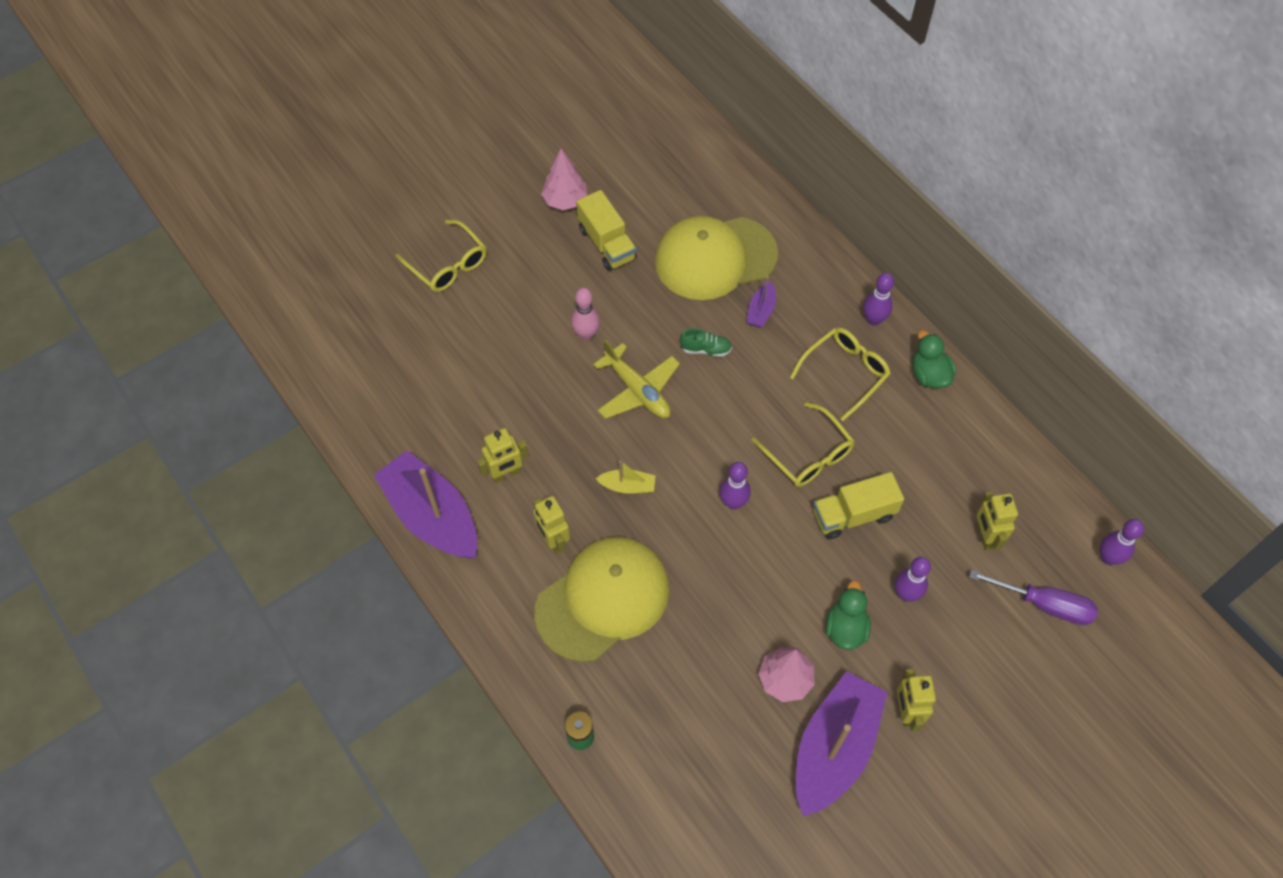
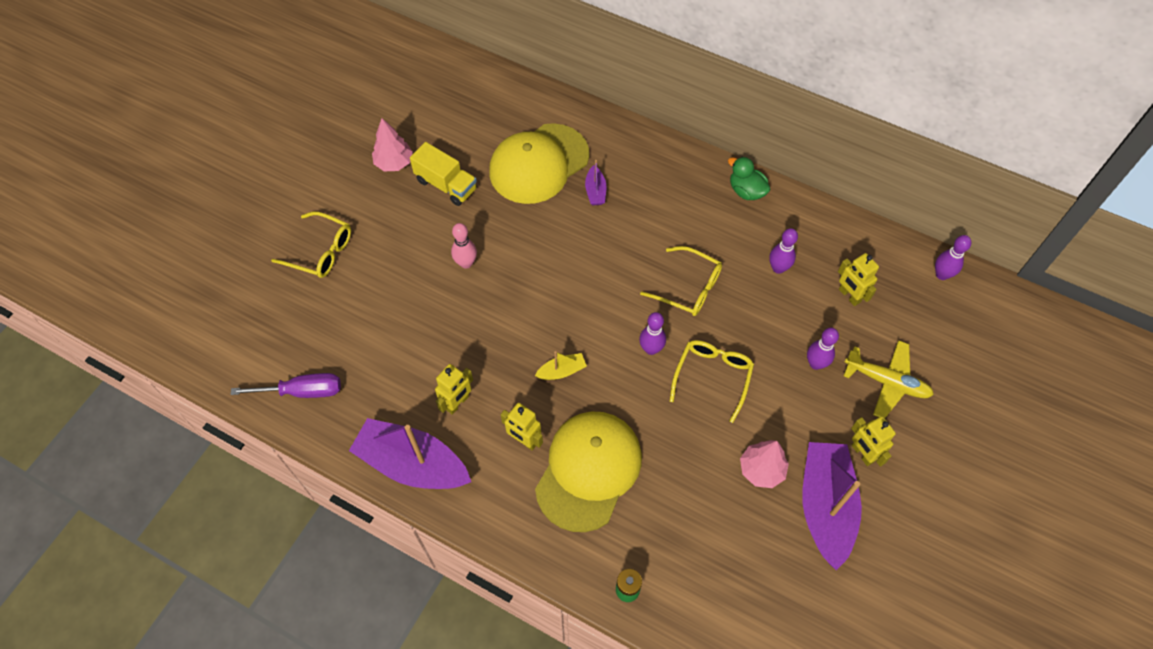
camera: 25 degrees left, 0 degrees up
(638, 390) = (531, 291): yellow plane -> yellow plane (886, 382)
(705, 349) = (568, 238): green shoe -> none
(844, 373) = (683, 214): yellow glasses -> yellow glasses (712, 377)
(845, 628) = (785, 409): green duck -> none
(853, 515) = (746, 320): yellow truck -> none
(873, 319) = (684, 165): purple bowling pin -> purple bowling pin (778, 268)
(1044, 604) = (916, 328): purple screwdriver -> purple screwdriver (302, 391)

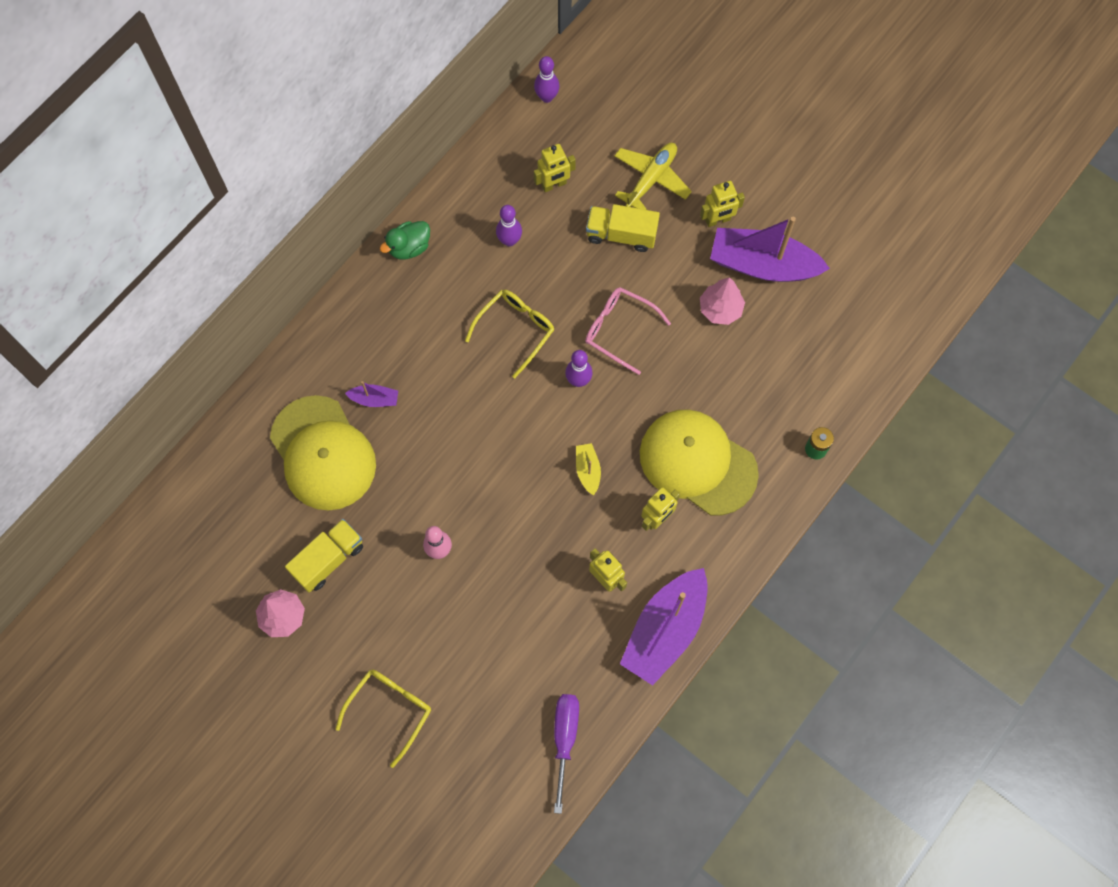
camera: 80 degrees left, 10 degrees up
(712, 377) = (620, 330): yellow glasses -> pink glasses
(815, 363) = (621, 234): purple bowling pin -> yellow truck

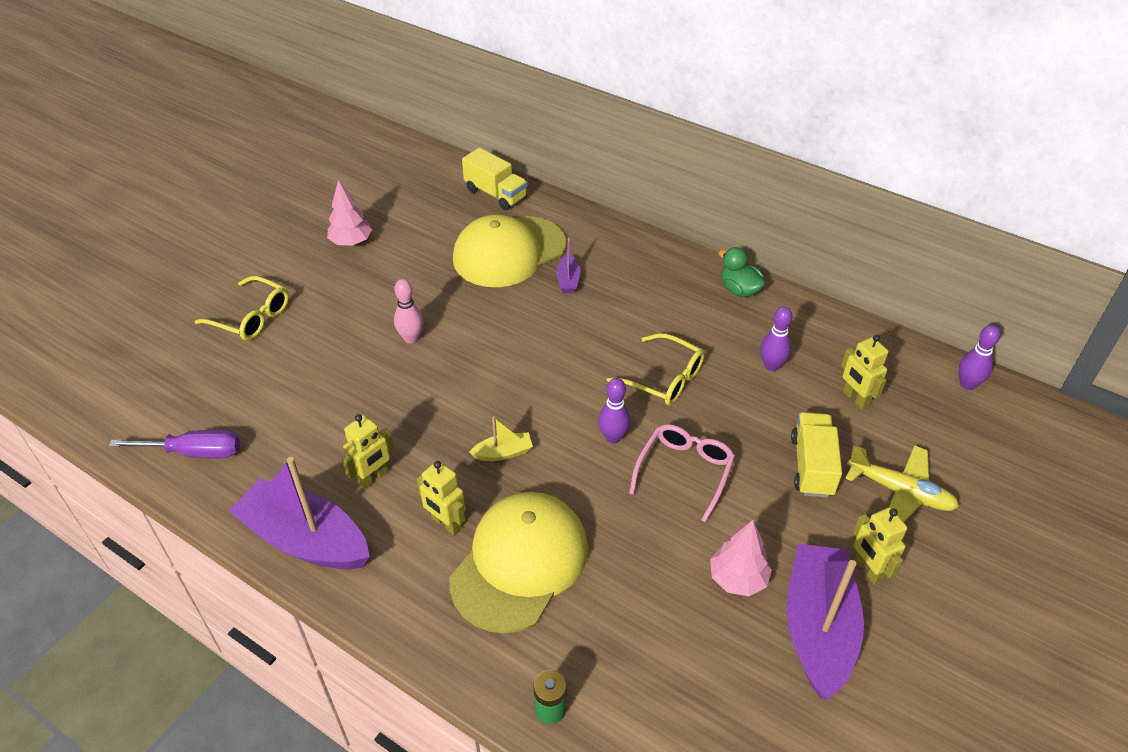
camera: 85 degrees right, 25 degrees down
(328, 560) = (403, 265): yellow truck -> yellow truck (495, 194)

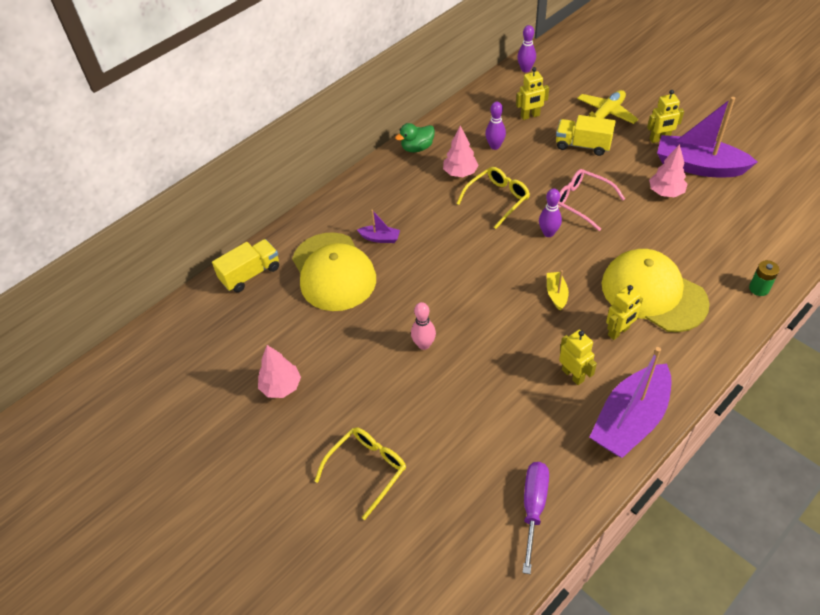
camera: 75 degrees left, 5 degrees up
(704, 336) = (460, 173): none -> pink tree

